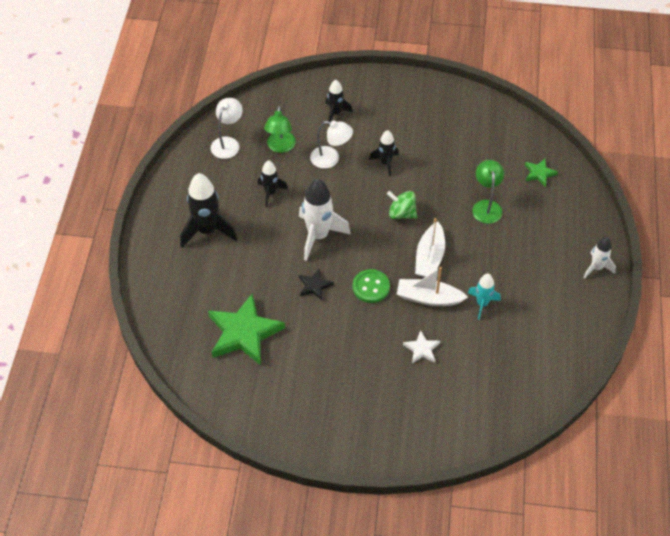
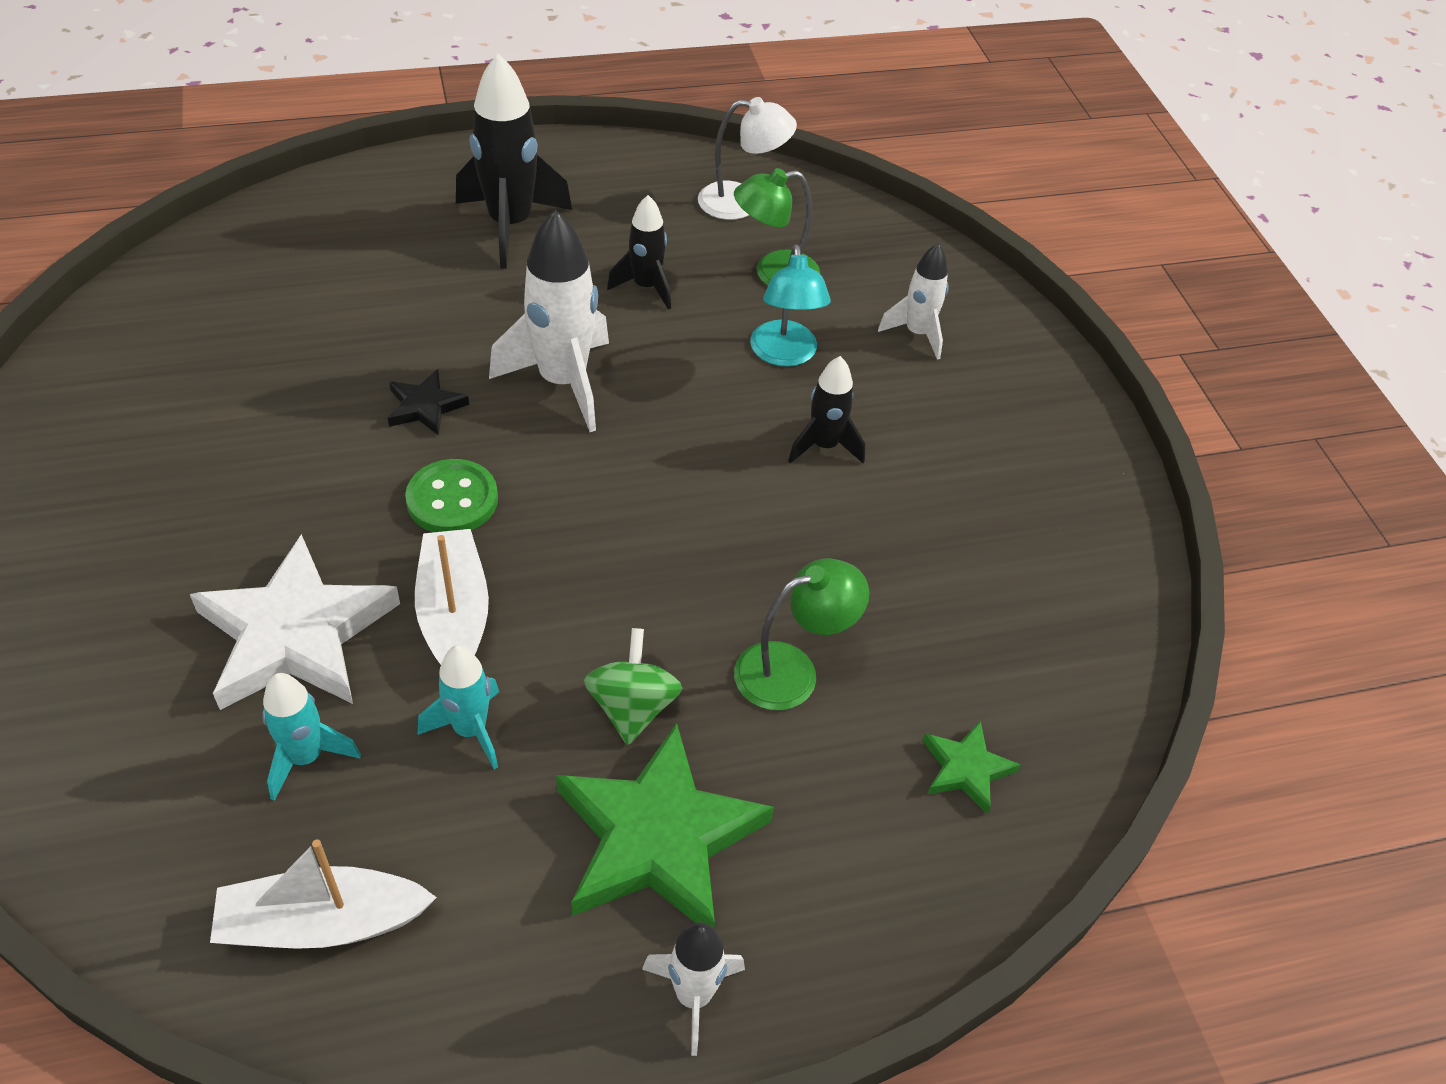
camera: 65 degrees right, 5 degrees down
(244, 333) = (272, 330): green star -> green star (658, 838)
(331, 159) = (785, 355): white lamp -> turquoise lamp
(335, 113) = (917, 334): black rocket -> white rocket
(401, 213) = (689, 507): green spinning top -> green spinning top (632, 707)
(421, 349) = (296, 634): white star -> white star, size x2.12
(429, 257) = (579, 588): white boat -> white boat (322, 923)
(478, 354) = (306, 757): none -> turquoise rocket

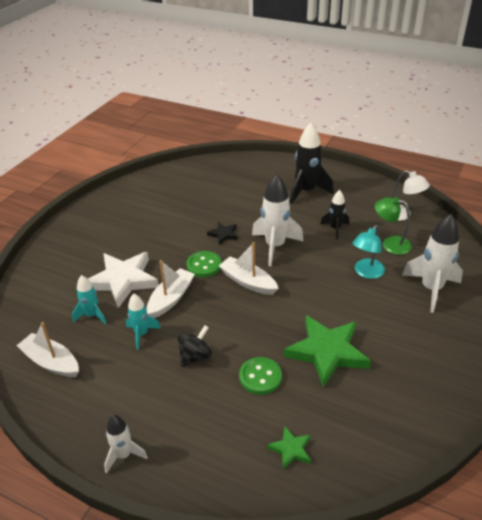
camera: 45 degrees right, 10 degrees down
(583, 488) = (248, 282): none -> white boat
(632, 707) = (195, 356): green spinning top -> black spinning top
(658, 838) = (162, 401): green star -> green star (327, 352)
(792, 670) = (260, 377): green lamp -> green button
(824, 446) = (350, 310): black rocket -> none
(917, 334) = (431, 289): white rocket -> white rocket, size x1.76

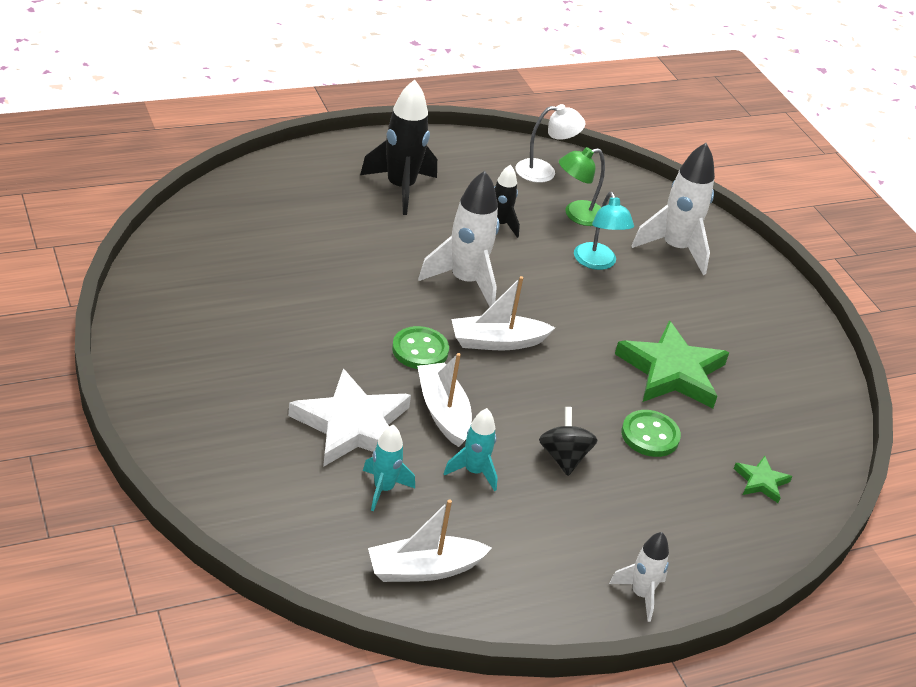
camera: 55 degrees left, 0 degrees up
(223, 234) = (384, 298): black star -> none

